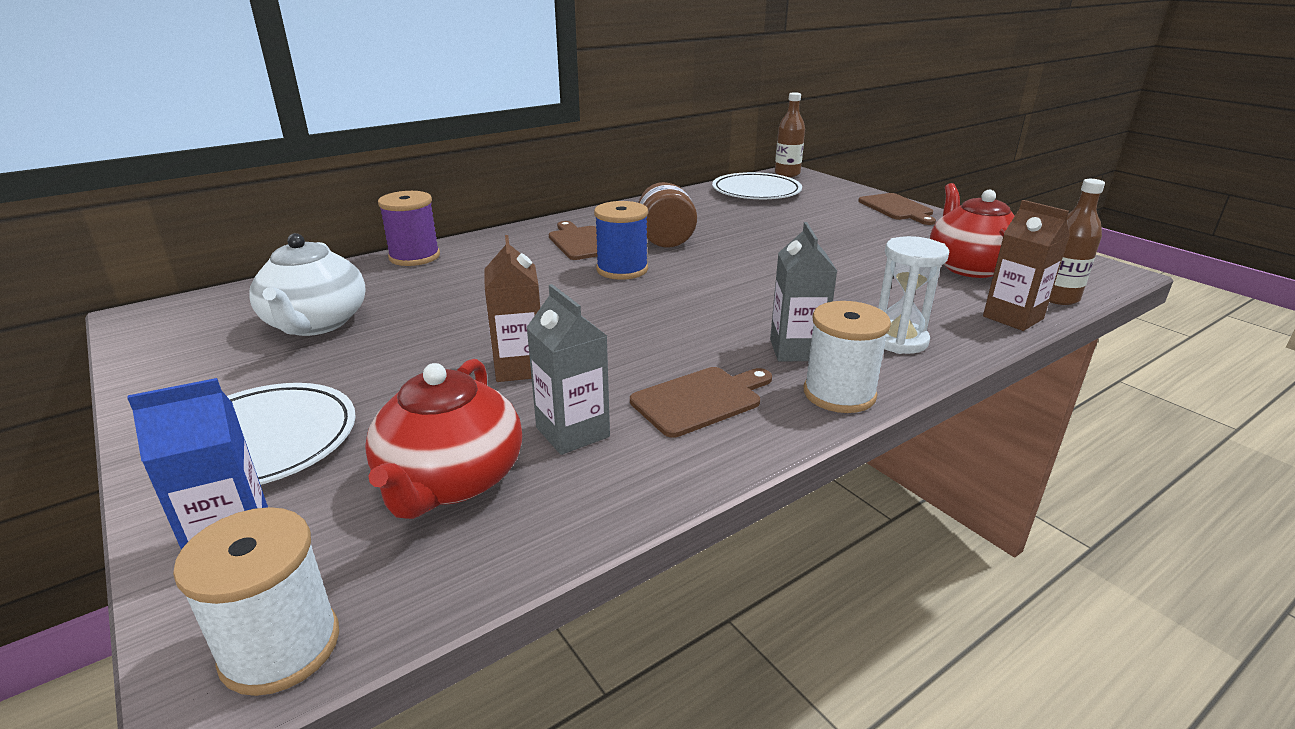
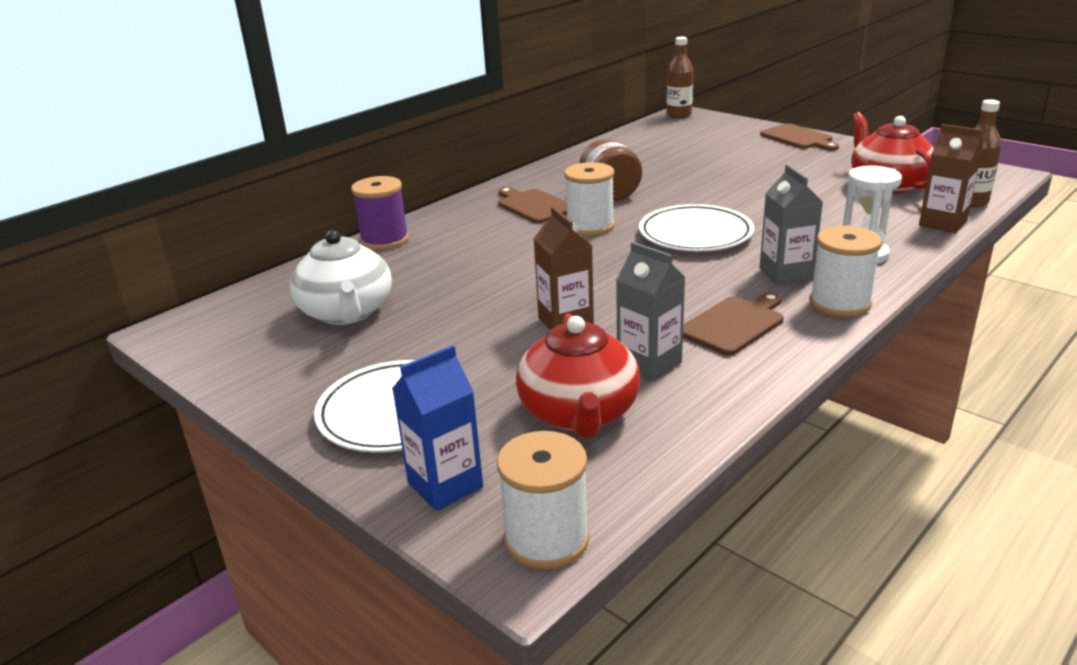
camera: 10 degrees left, 0 degrees up
(622, 269) = (590, 226): blue spool -> white spool
(756, 191) = (661, 136): white plate -> white plate (695, 234)

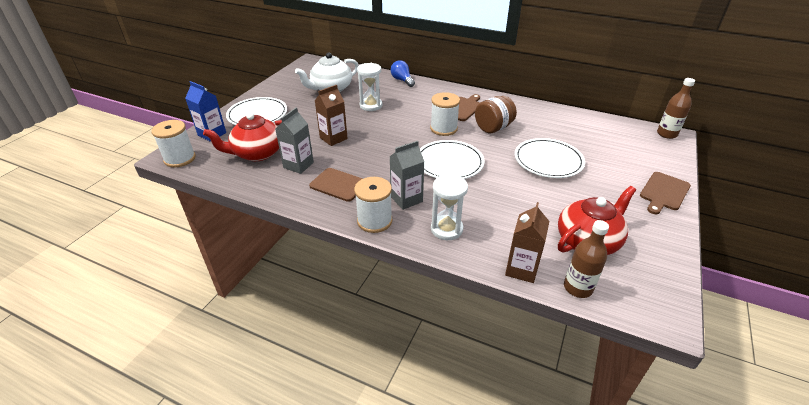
camera: 70 degrees right, 10 degrees up
(384, 240) = (402, 80): purple spool -> blue light bulb
(462, 277) = (371, 105): none -> white hourglass
(714, 176) = (548, 161): none -> white plate

